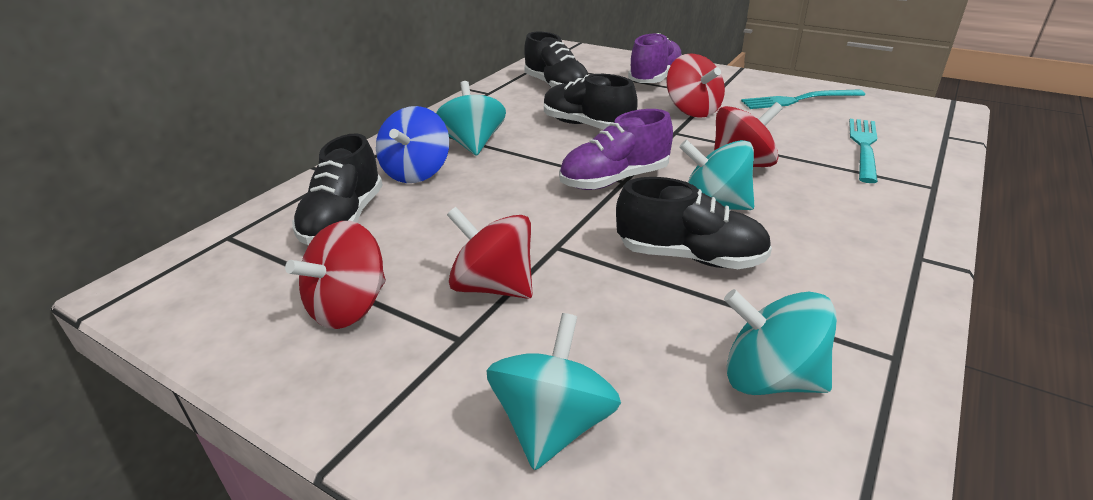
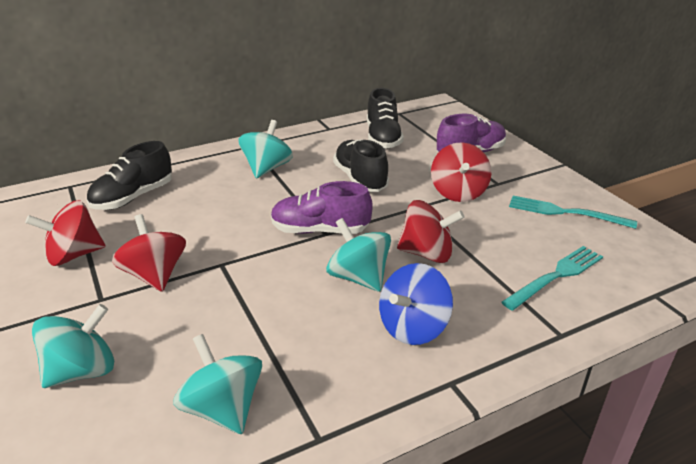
camera: 30 degrees right, 0 degrees up
(417, 172) = (209, 178): blue spinning top -> blue spinning top (413, 327)
(690, 257) = (290, 307): black shoe -> none

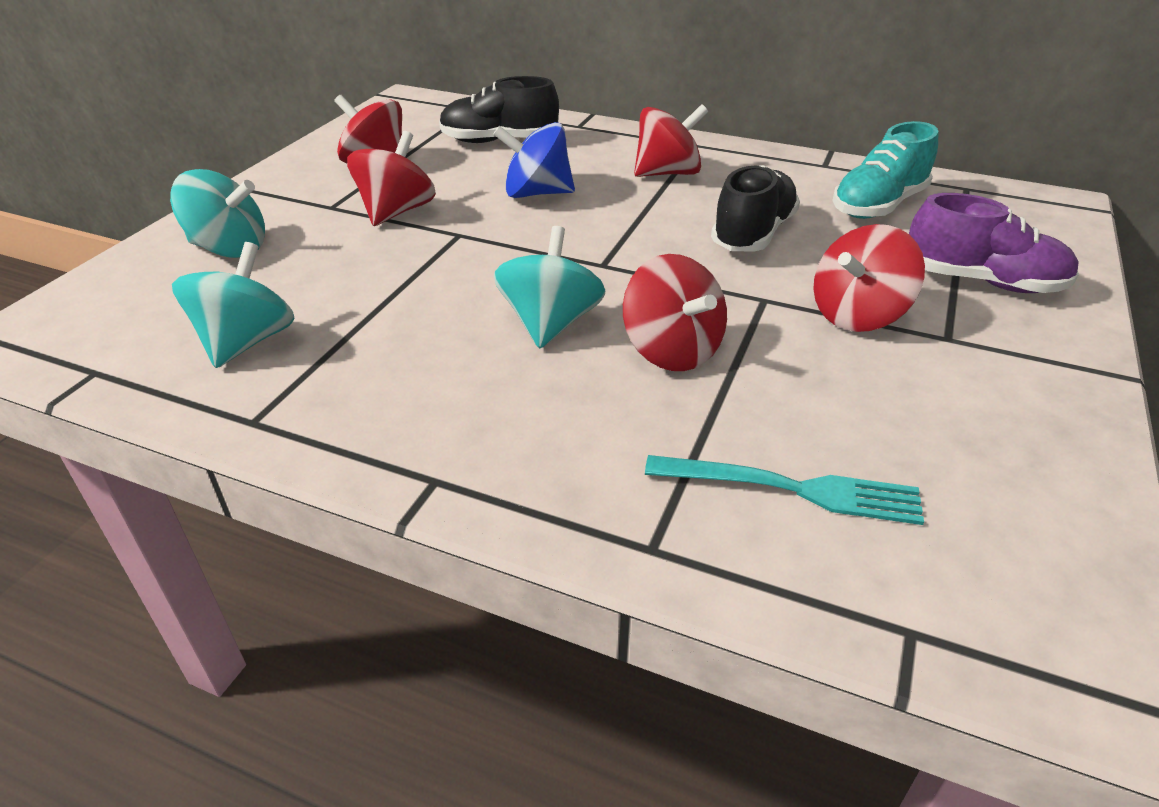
camera: 50 degrees right, 5 degrees up
(267, 168) = (667, 173): turquoise spinning top -> red spinning top
(320, 230) = (602, 258): purple shoe -> none
(383, 138) = (878, 205): black shoe -> turquoise shoe
(413, 327) = (506, 404): blue spinning top -> blue spinning top (536, 193)
(564, 212) = (986, 433): turquoise fork -> none

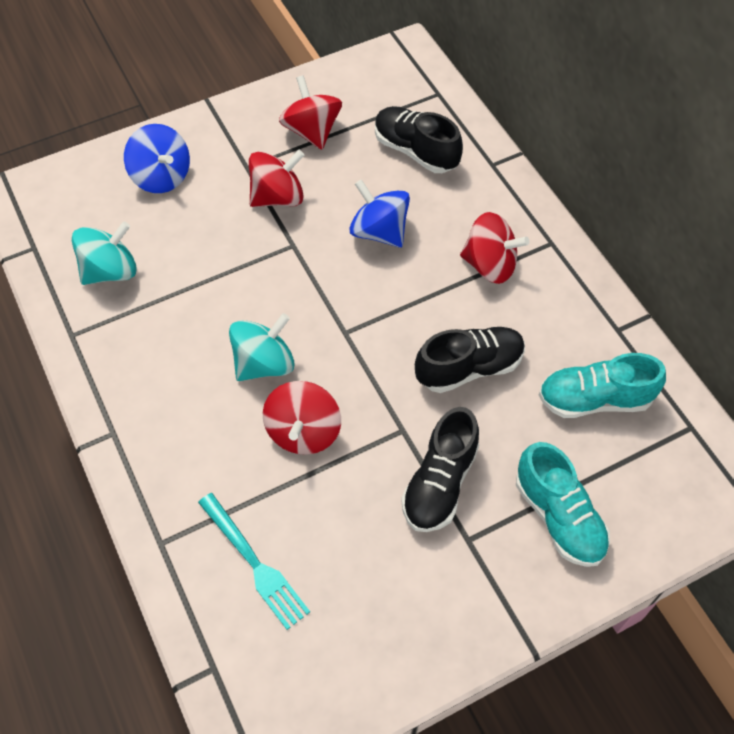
camera: 40 degrees right, 20 degrees up
(229, 248) = (161, 176): turquoise spinning top -> blue spinning top
(857, 315) = (439, 483): red spinning top -> black shoe
(983, 282) = (559, 516): purple shoe -> turquoise shoe

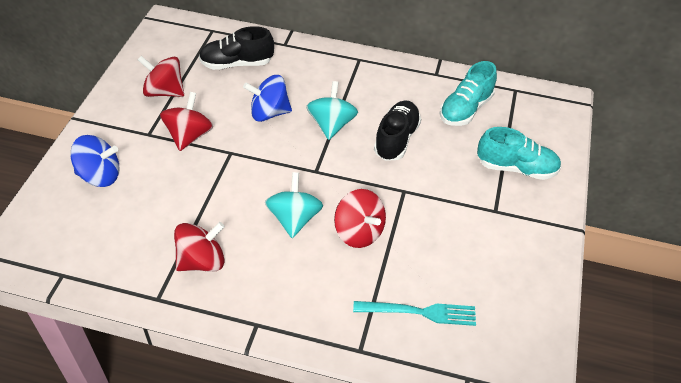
camera: 50 degrees left, 10 degrees down
(110, 271) = (135, 247): turquoise spinning top -> turquoise spinning top (331, 125)
(439, 483) = (451, 198): black shoe -> none
(490, 265) = (344, 88): red spinning top -> red spinning top (202, 261)

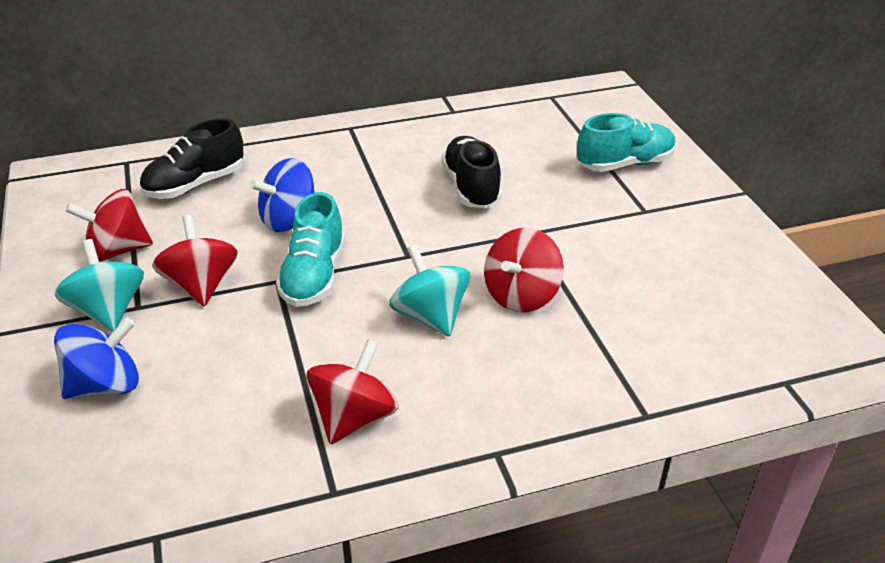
camera: 30 degrees left, 10 degrees down
(331, 125) = (380, 202): turquoise spinning top -> turquoise spinning top (108, 311)
(359, 232) = (521, 295): red spinning top -> red spinning top turned 105 degrees clockwise
(421, 312) = (671, 342): turquoise fork -> none
(465, 109) = (518, 132): turquoise shoe -> turquoise shoe (314, 276)

